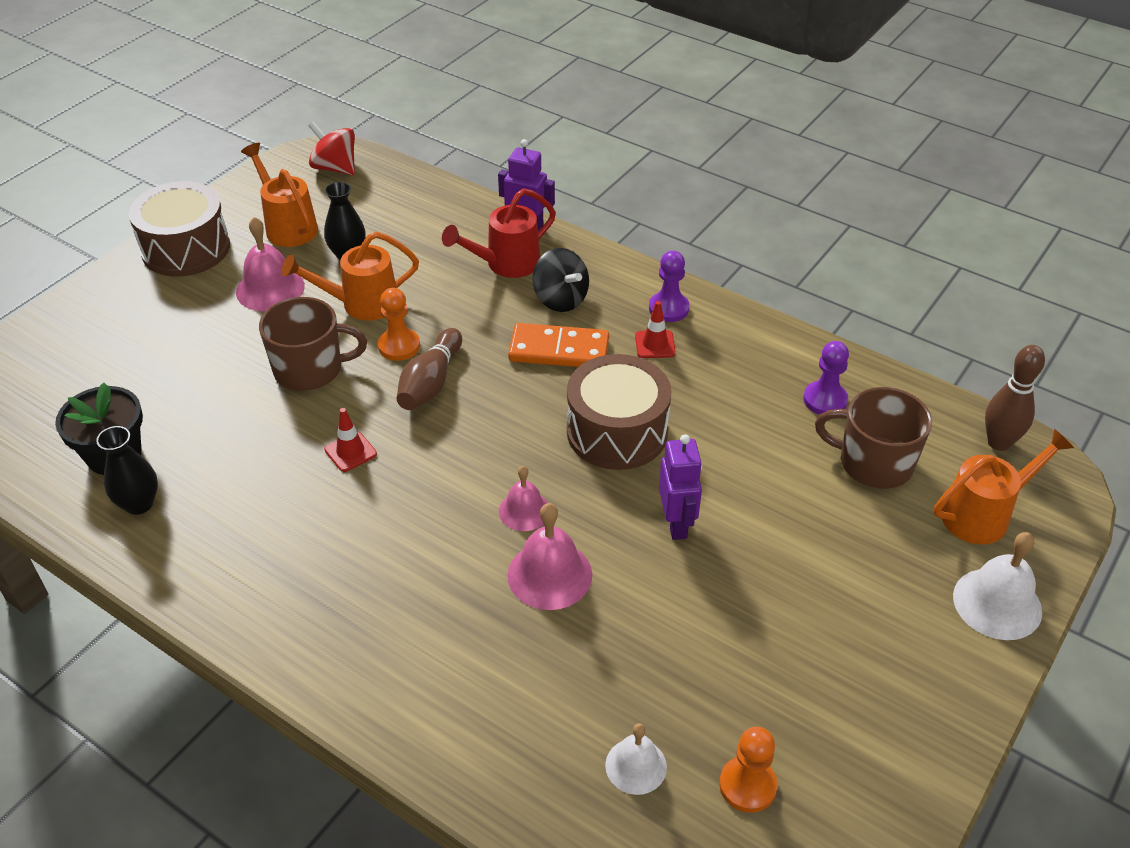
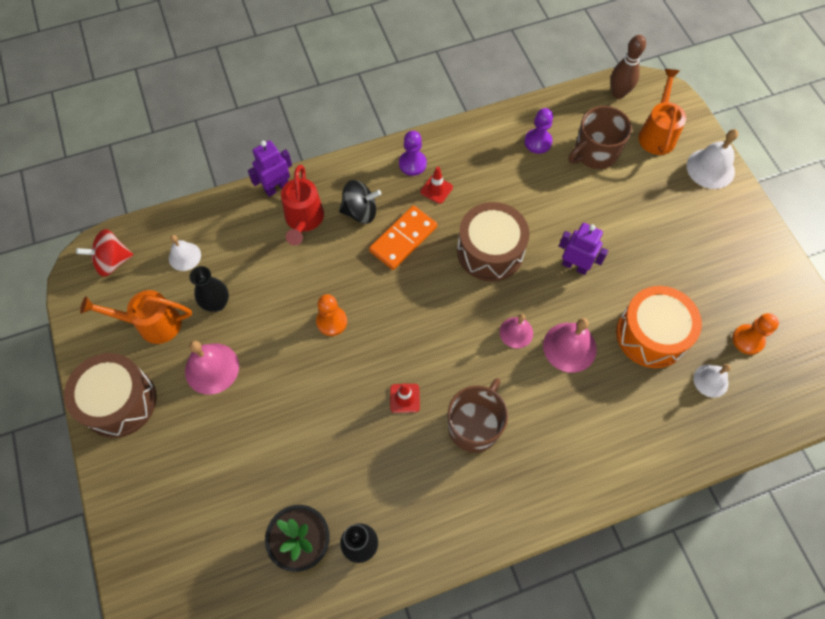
camera: 55 degrees left, 20 degrees up
(310, 369) = (313, 384): brown mug -> brown mug (474, 425)
(361, 304) = (273, 322): orange watering can -> none
(383, 207) = (184, 256): none -> white bell
(430, 383) = (378, 322): brown bowling pin -> none
(647, 657) = (651, 335): none -> orange drum

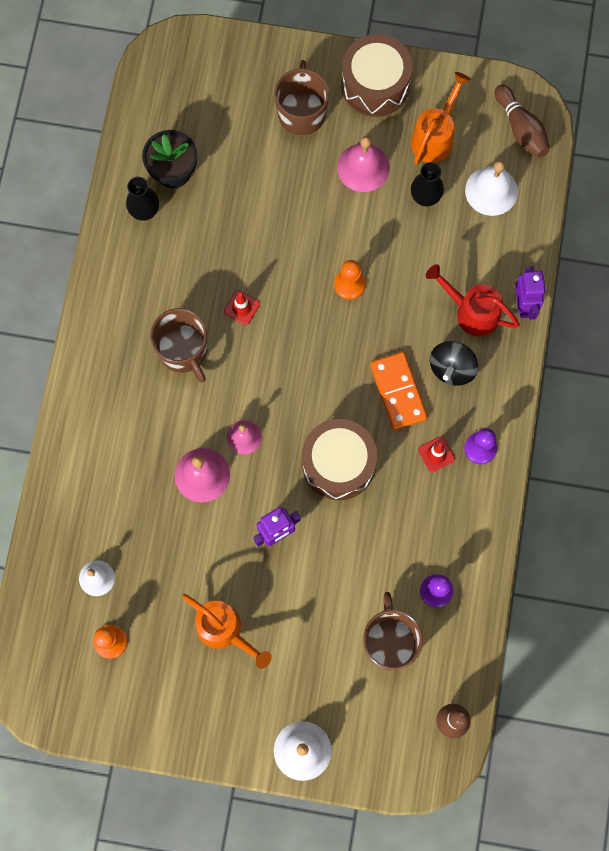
camera: 120 degrees right, 10 degrees up
(112, 261) = (521, 128): red spinning top -> brown bowling pin
(179, 453) = (302, 112): none -> brown mug
(184, 256) = (491, 191): white bell -> white bell, size x1.57
(651, 335) = (169, 556): orange drum -> none
(657, 133) = (376, 726): orange watering can -> orange watering can (224, 631)

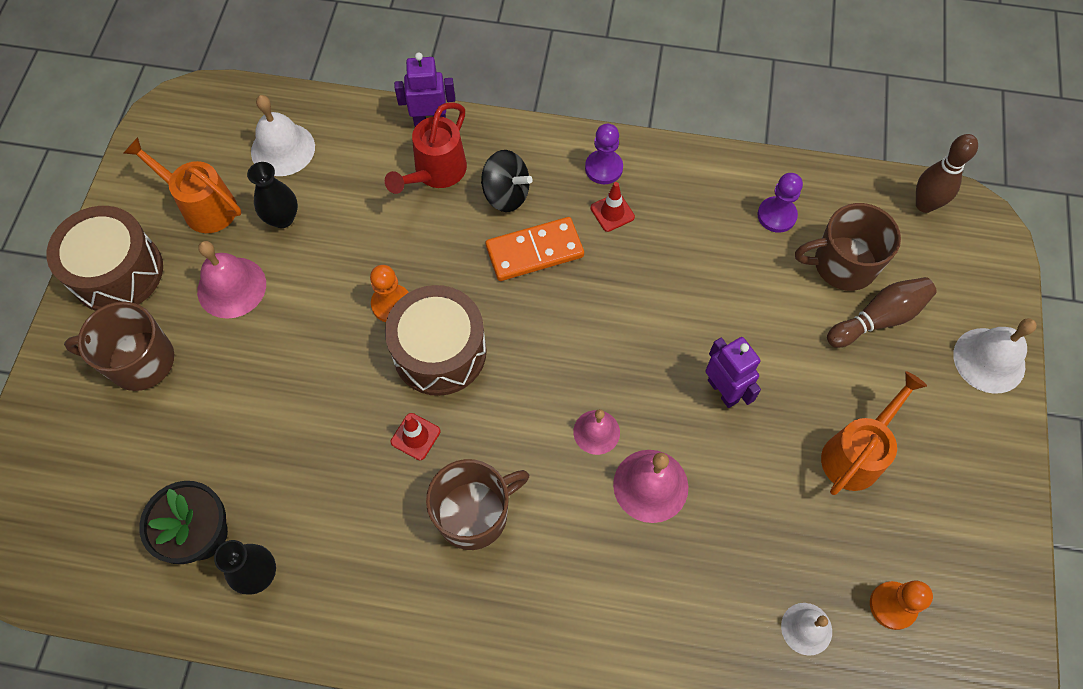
camera: 90 degrees left, 10 degrees down
(338, 464) = (629, 318): brown drum -> brown drum (439, 351)
(521, 128) = (206, 117): brown bowling pin -> brown bowling pin (878, 318)

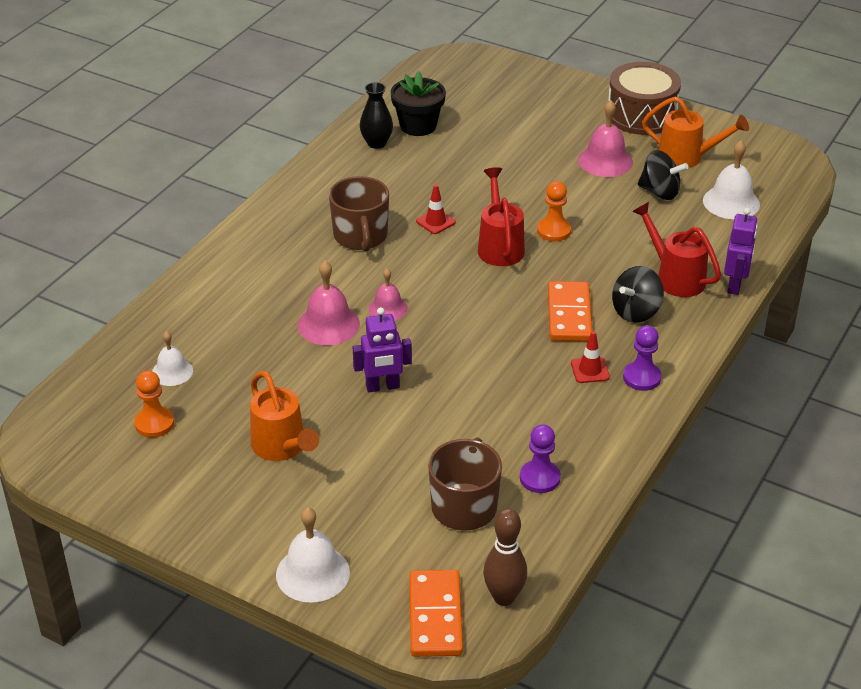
camera: 110 degrees right, 25 degrees down
(140, 361) = (561, 117): brown mug -> none
(202, 206) = (687, 157): orange watering can -> orange watering can turned 60 degrees clockwise
(282, 218) = (660, 192): black vase -> black spinning top
(439, 351) = (499, 246): brown drum -> red watering can
(878, 318) = (396, 510): brown bowling pin -> none
(974, 247) = (435, 616): none -> orange domino

